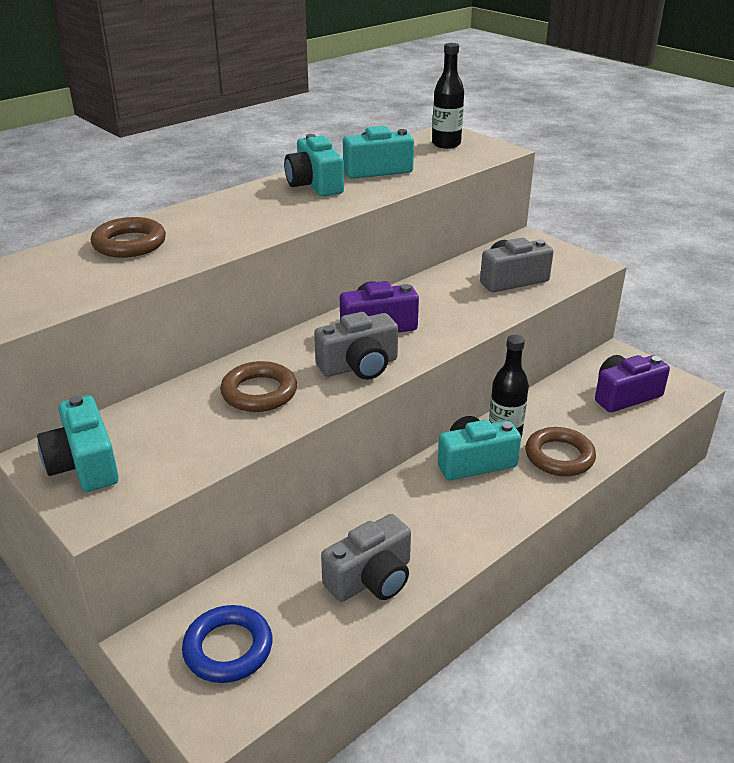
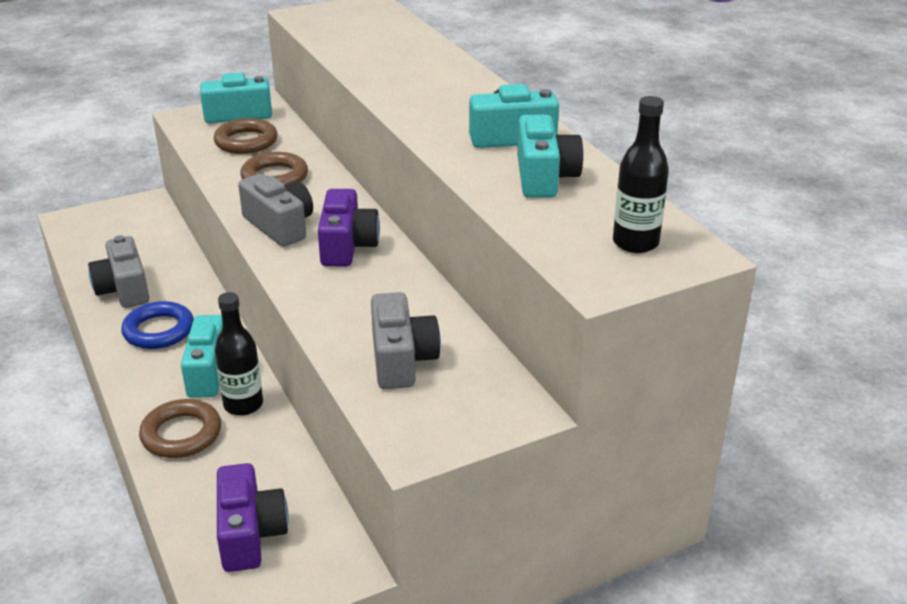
camera: 105 degrees right, 0 degrees up
(129, 244) = (408, 53): brown ring -> brown ring (246, 141)
(228, 648) = (116, 227): blue ring -> blue ring (159, 330)
(359, 366) = (280, 226): grey camera -> grey camera turned 150 degrees clockwise

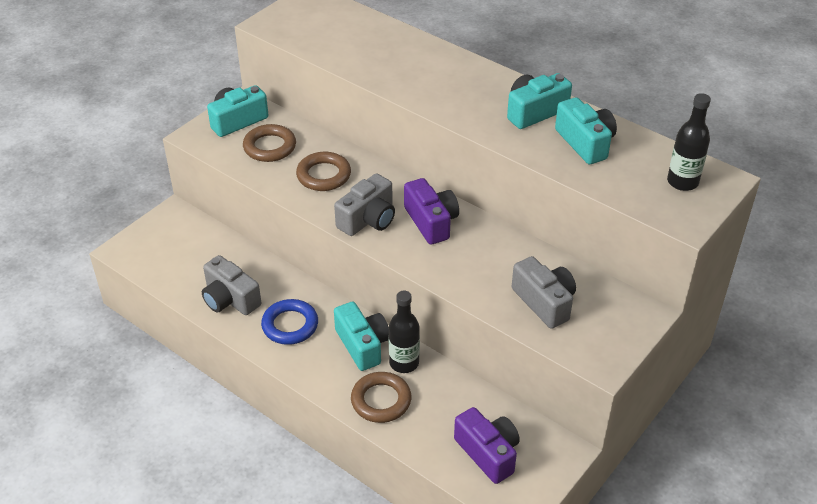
camera: 25 degrees left, 10 degrees up
(280, 226) = (368, 219): grey camera -> grey camera turned 105 degrees clockwise

